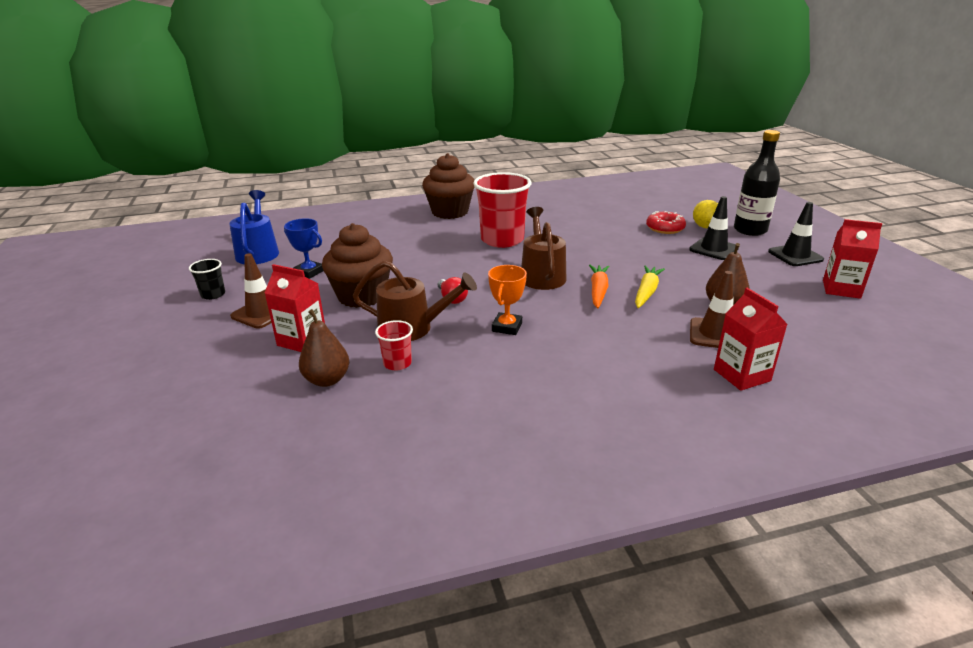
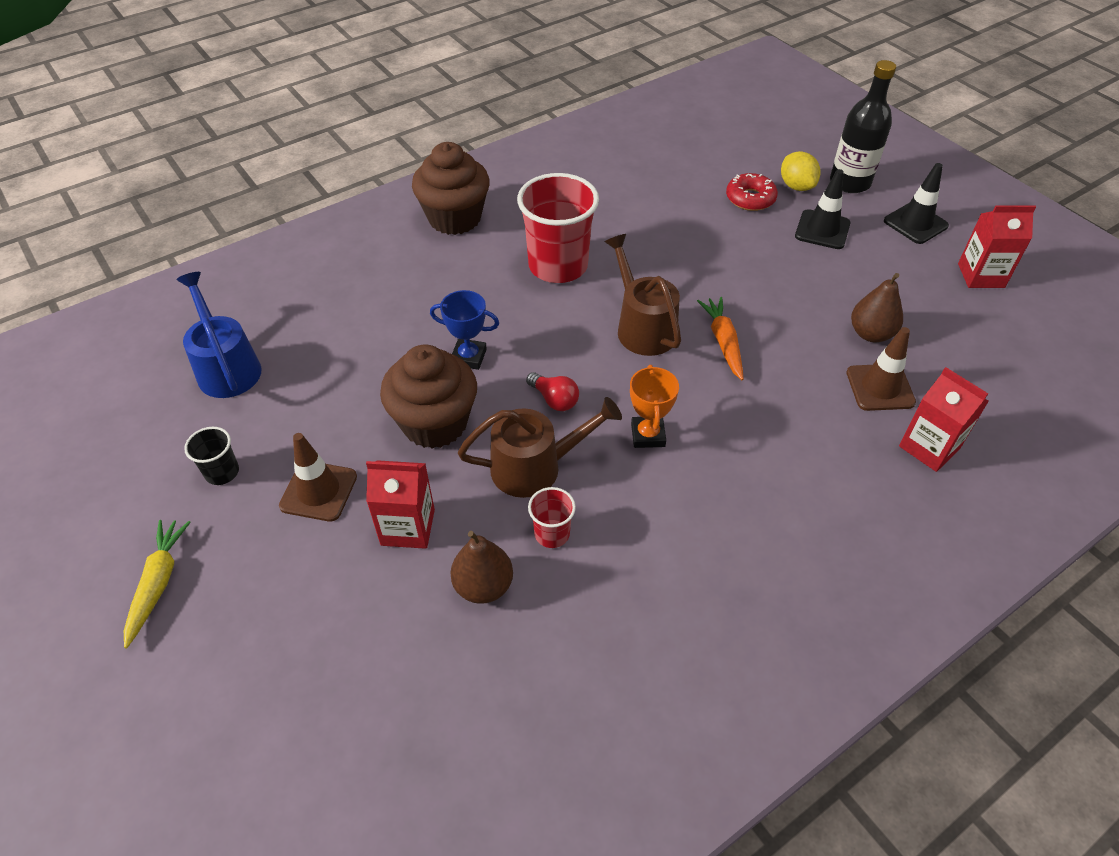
camera: 20 degrees left, 20 degrees up
(309, 272) = (331, 393): blue trophy -> blue trophy (469, 357)
(646, 292) = (779, 331): yellow carrot -> yellow carrot (158, 583)

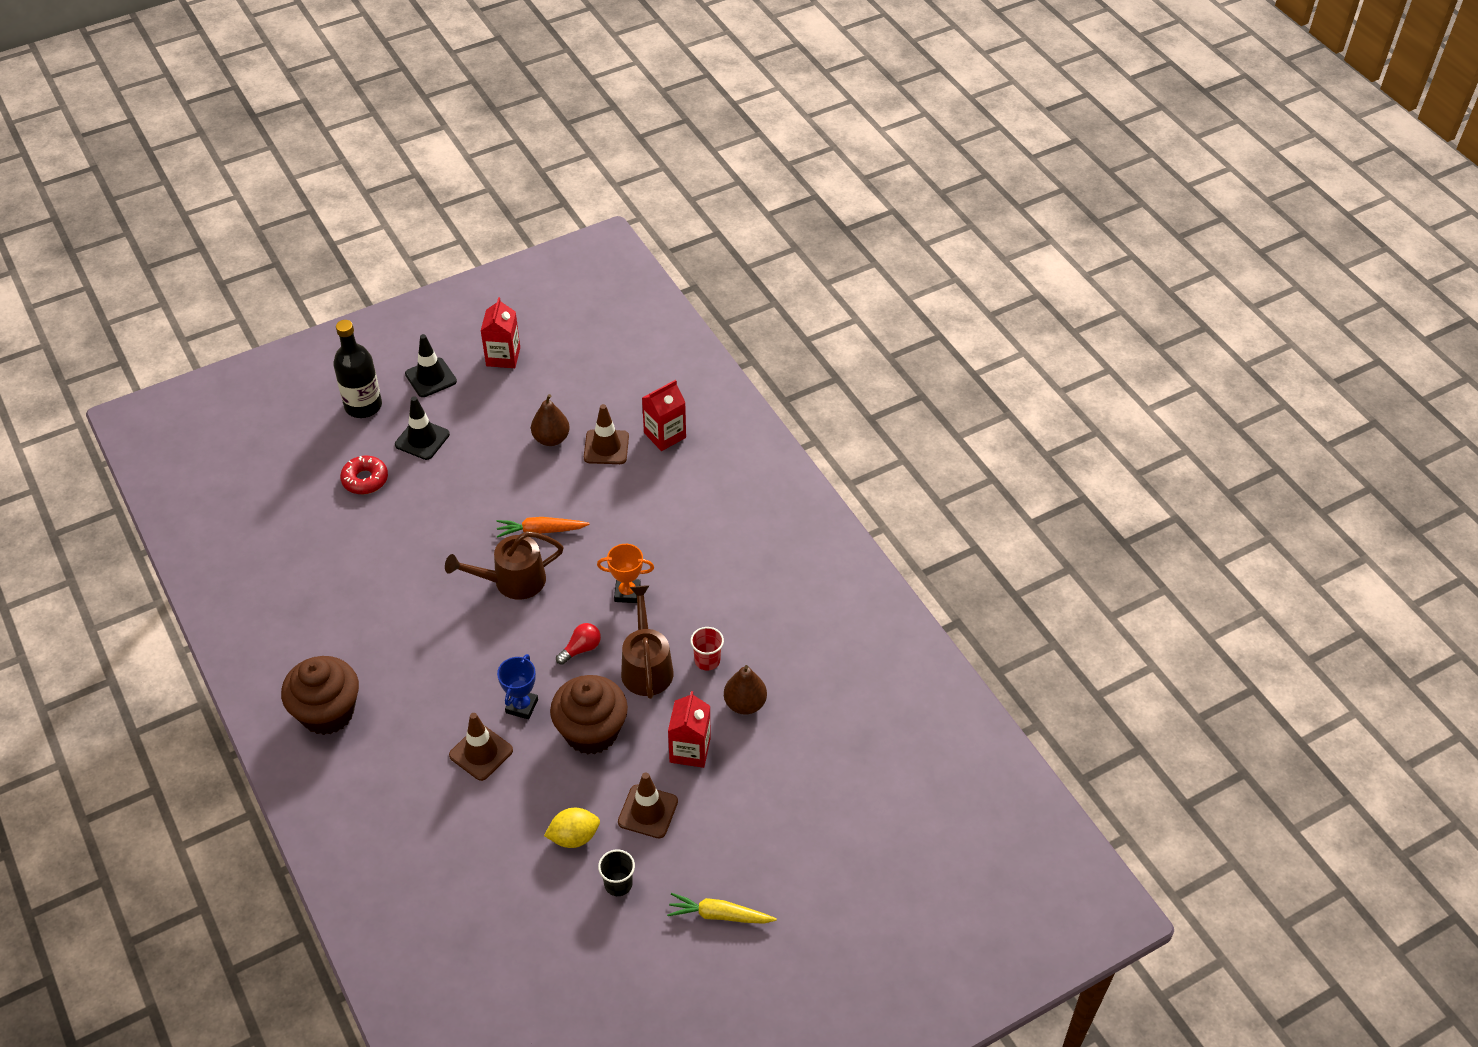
camera: 85 degrees left, 0 degrees up
(226, 367) = (496, 896): blue watering can -> none
(406, 332) = (481, 753): none -> brown traffic cone
(558, 266) = (420, 633): red cup -> none
(796, 186) = (357, 444): yellow lemon -> yellow lemon (574, 837)

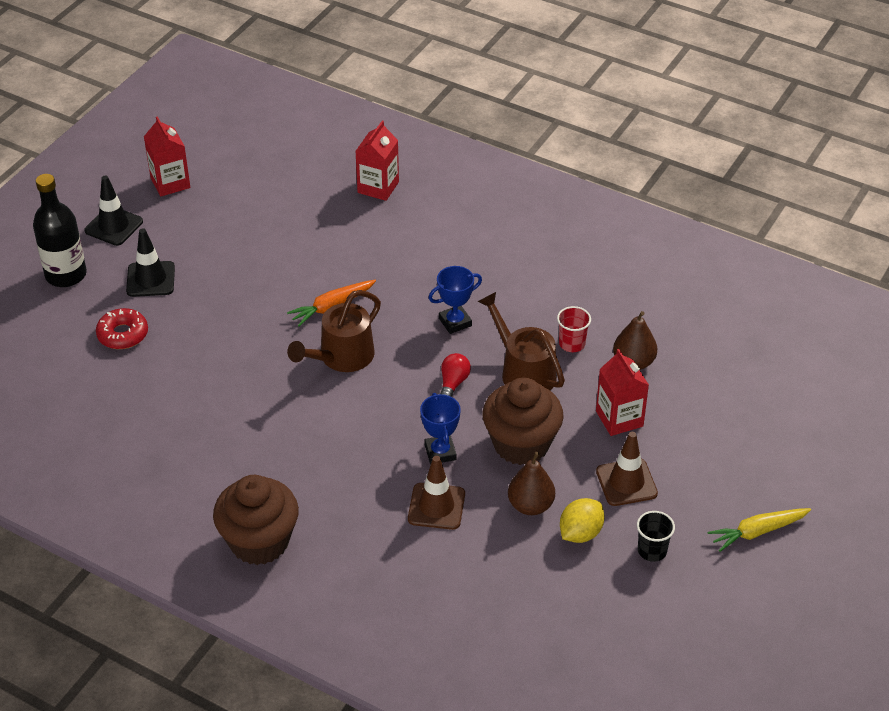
camera: 30 degrees left, 5 degrees down
(551, 439) = (275, 230): brown pear -> brown pear (530, 505)
(606, 447) = (333, 217): brown traffic cone -> none
(627, 593) = (455, 322): orange trophy -> blue trophy

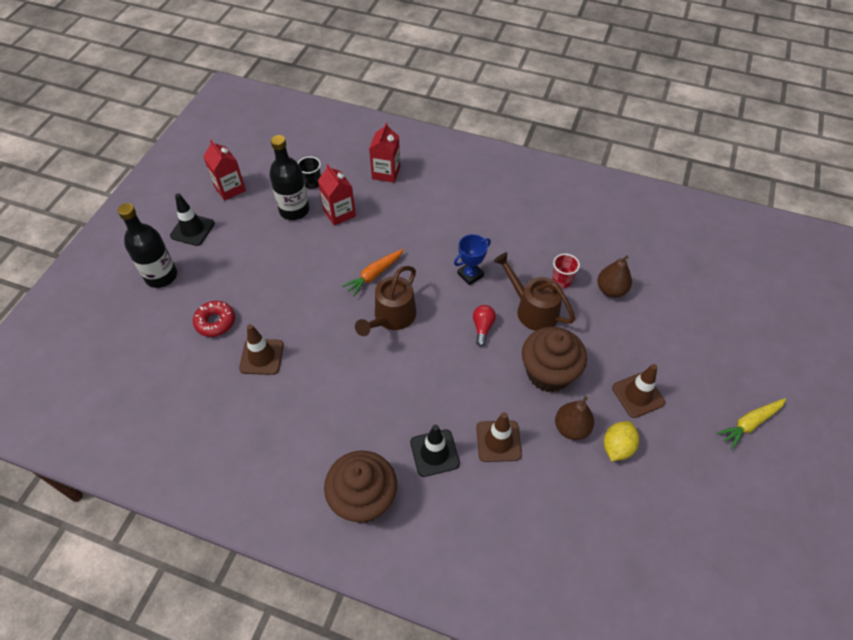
camera: 10 degrees left, 10 degrees up
(150, 279) = (229, 271): black traffic cone -> black traffic cone (434, 453)
(171, 379) = (262, 357): none -> brown traffic cone
(247, 219) = (294, 210): none -> black bottle
(440, 452) = (488, 390): blue trophy -> none
(619, 418) = (615, 339): red carton -> red carton (339, 213)
(652, 550) = (676, 454): black cup -> black cup (312, 183)

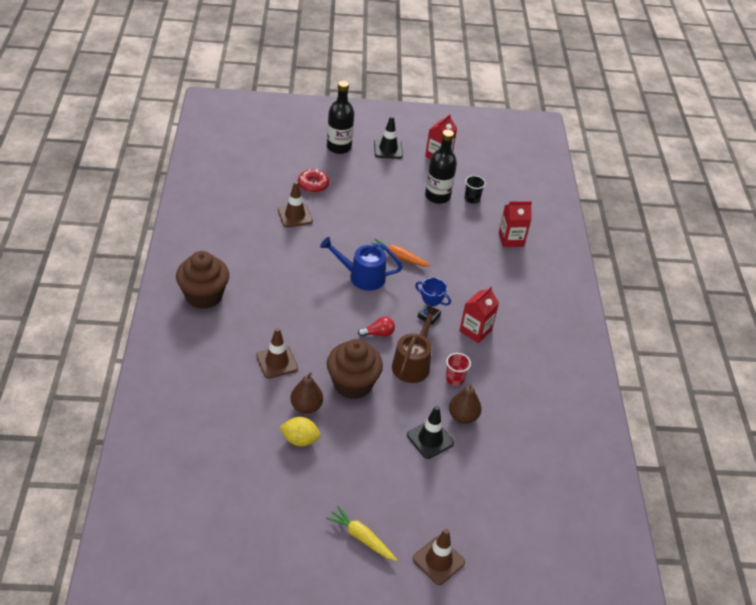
camera: 65 degrees right, 10 degrees down
(339, 213) = (449, 222): red carton -> red carton (475, 331)
(391, 317) = (362, 276): brown watering can -> blue watering can
(434, 453) = (253, 326): black traffic cone -> black traffic cone (430, 439)
(638, 395) = (357, 449): brown traffic cone -> brown traffic cone (438, 560)

